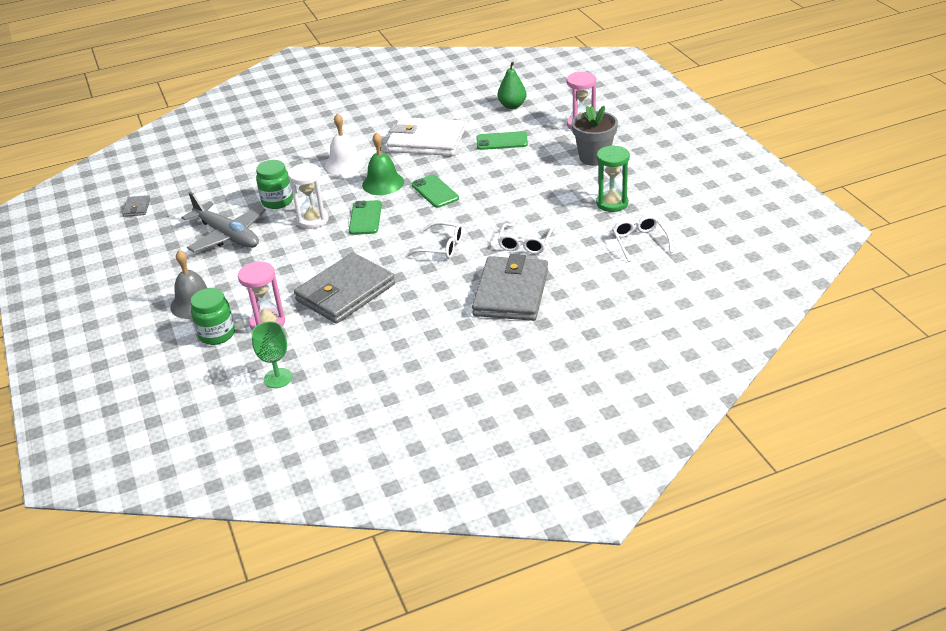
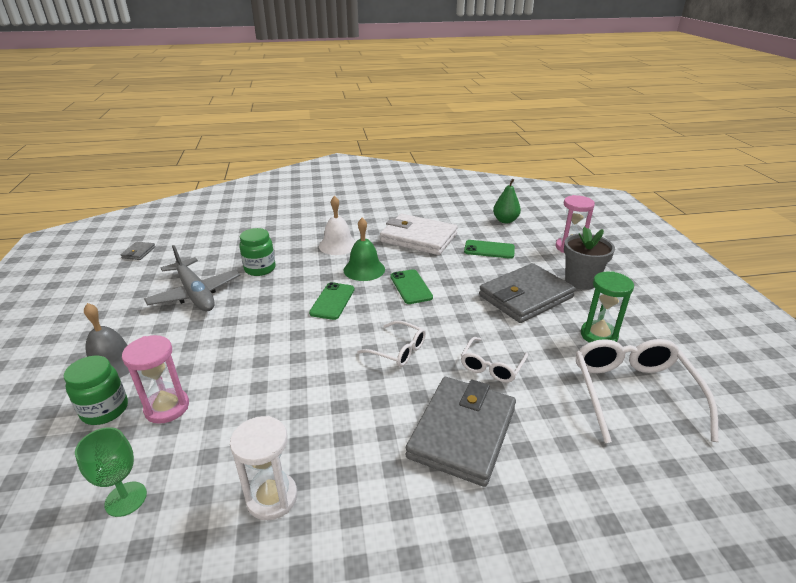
camera: 10 degrees right, 5 degrees down
(313, 220) = (282, 293): white hourglass -> white hourglass (272, 498)
(345, 292) = (271, 385): grey wallet -> grey wallet (525, 296)
(639, 241) = (633, 392): white glasses -> white glasses, size x1.81

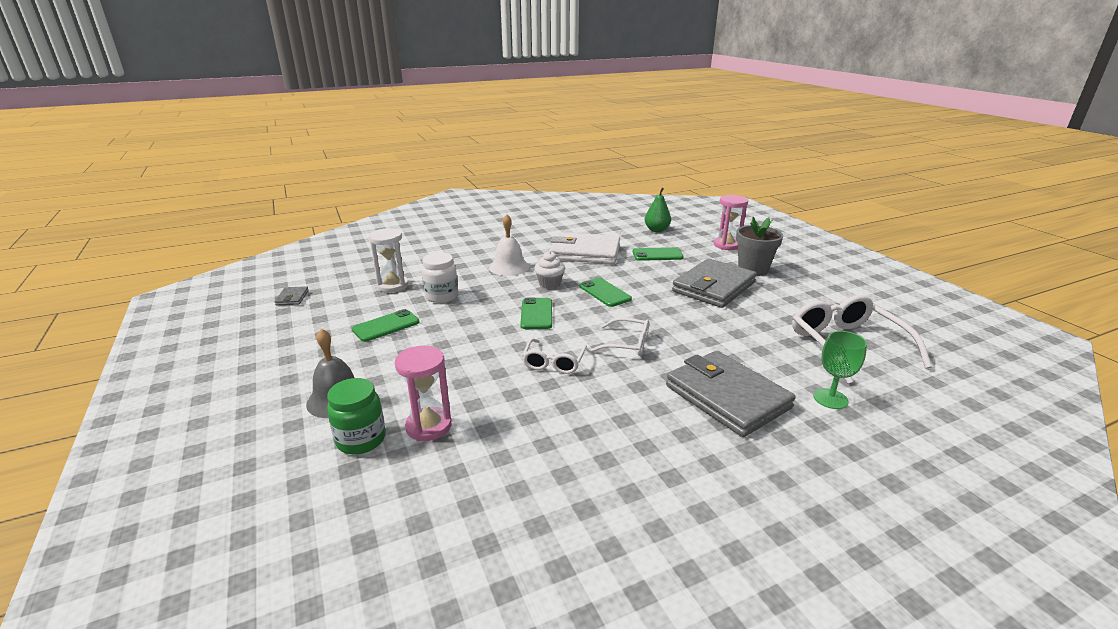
camera: 15 degrees left, 5 degrees down
(126, 499) = (442, 508): green goblet -> green goblet (830, 399)
(195, 293) = (386, 326): grey plane -> green phone
(260, 269) = (441, 296): green jar -> white jar
(272, 498) = (589, 477): white hourglass -> white hourglass (393, 286)
(364, 269) = (549, 284): green bell -> white cupcake
(462, 432) = (727, 397): grey wallet -> grey wallet turned 45 degrees counterclockwise
(491, 366) = (719, 344): white glasses -> white glasses (554, 362)
(598, 335) = (793, 308): green hourglass -> none

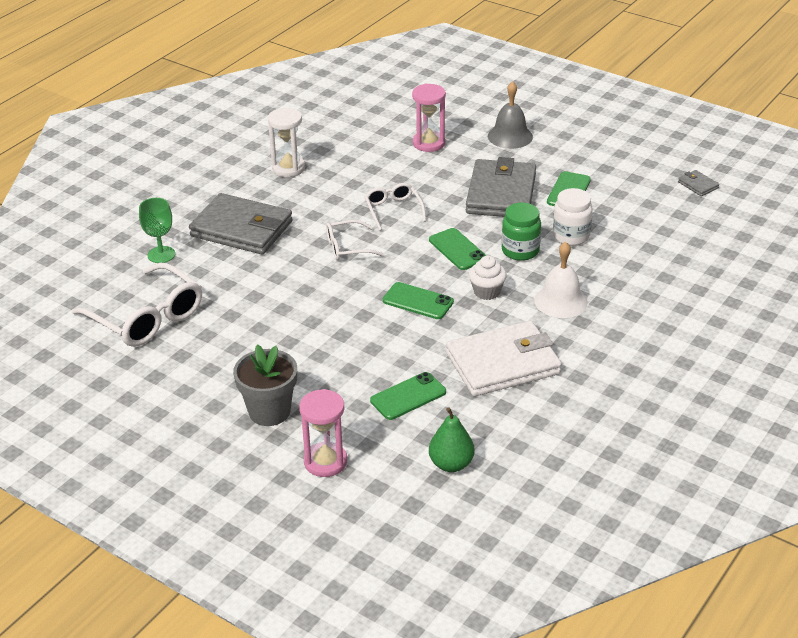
camera: 150 degrees right, 10 degrees up
(361, 440) = (458, 125): green jar -> green jar (520, 251)
(393, 286) = (636, 230): white hourglass -> white hourglass (288, 168)
(713, 287) = (305, 356): grey wallet -> grey wallet (501, 194)

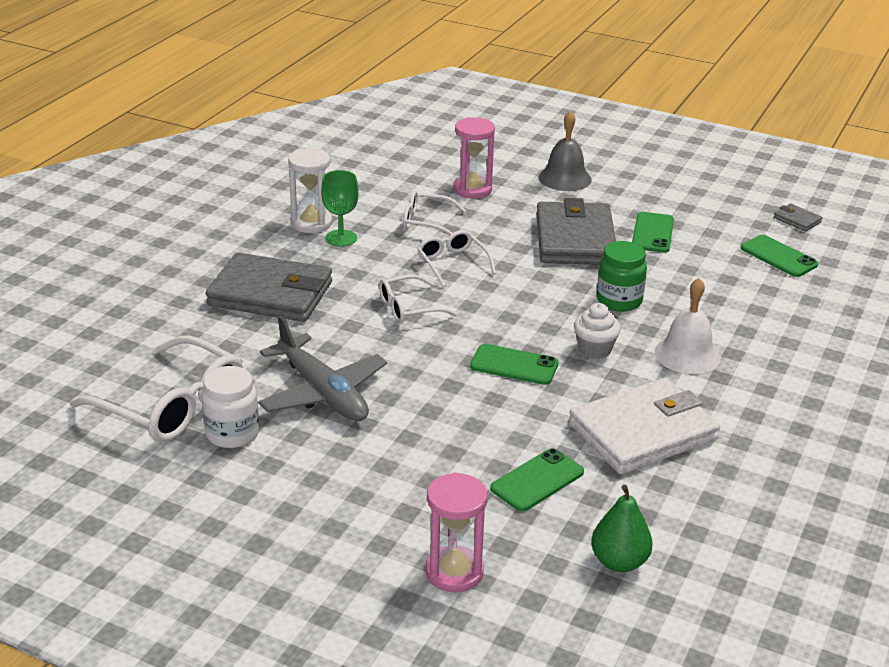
camera: 10 degrees left, 5 degrees down
(161, 255) = (174, 329): green goblet -> green goblet (341, 238)
(262, 314) = (322, 392): none -> grey plane
(269, 411) = (362, 512): grey flower pot -> none
(382, 171) = (426, 222): none -> white glasses
(457, 249) = (544, 303): green phone -> green phone (778, 256)
(571, 236) = (673, 281): white jar -> white jar (232, 434)

